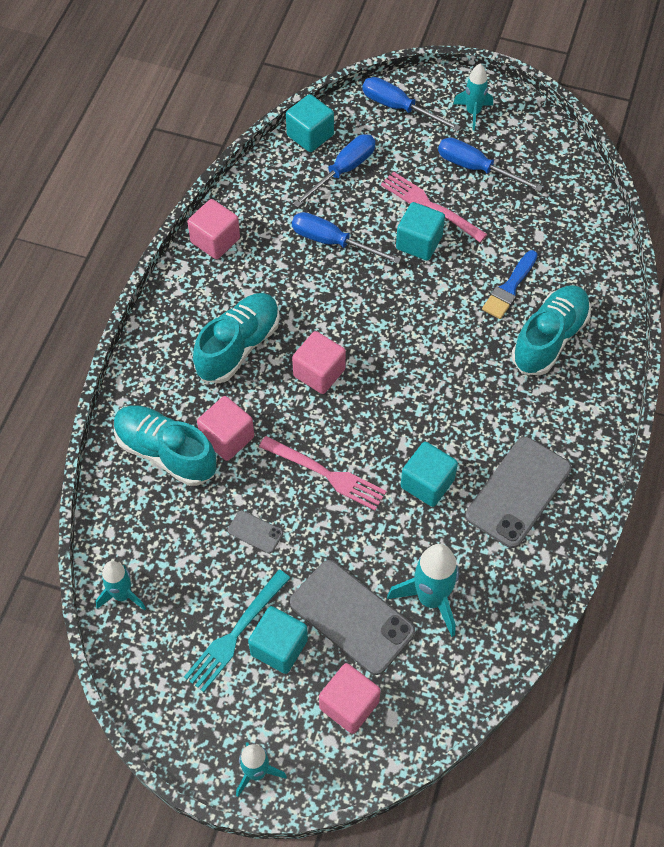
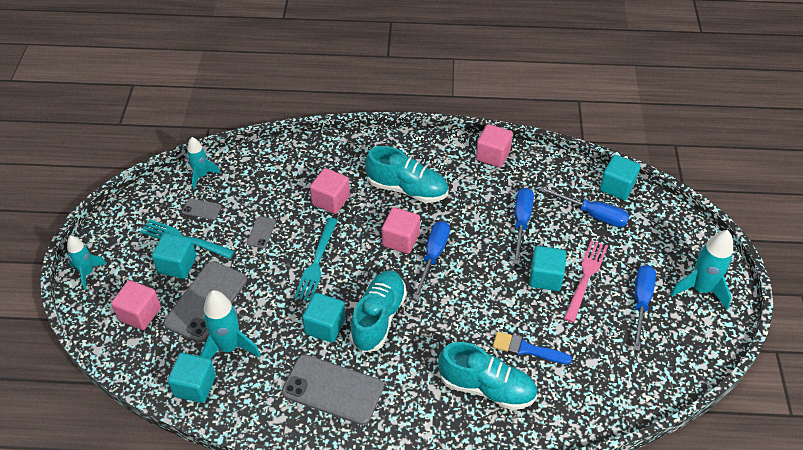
camera: 75 degrees right, 10 degrees down
(166, 452) = (310, 171): turquoise shoe -> turquoise shoe (378, 318)
(188, 603) = (202, 209): none -> grey phone
(327, 474) = (316, 263): pink fork -> turquoise fork
(398, 107) = (676, 237): blue screwdriver -> blue screwdriver (433, 256)
(473, 112) = (700, 289): turquoise rocket -> turquoise rocket, size x1.56
(479, 646) = (195, 386): none -> turquoise cube

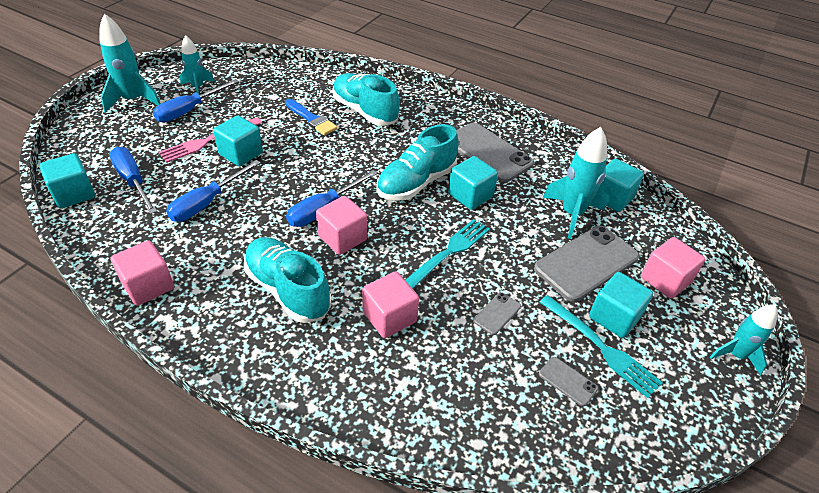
camera: 155 degrees left, 5 degrees down
(201, 176) = (555, 442): turquoise rocket -> turquoise rocket (198, 87)

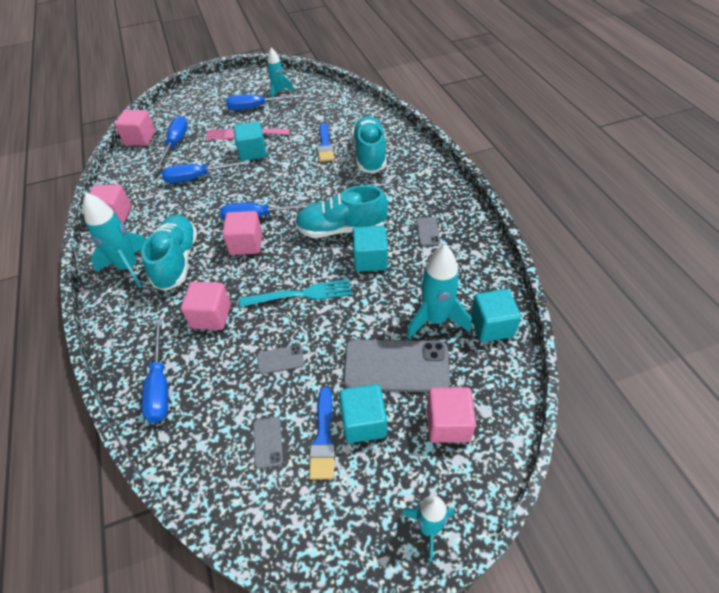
camera: 45 degrees right, 5 degrees up
(74, 194) = (140, 138): turquoise cube -> pink cube
(133, 101) = (232, 88): turquoise rocket -> turquoise rocket (128, 267)
(418, 405) = (160, 385): none -> blue screwdriver
(488, 152) = (427, 231): grey phone -> grey phone, size x0.45
(602, 348) = (323, 438): turquoise fork -> blue brush

